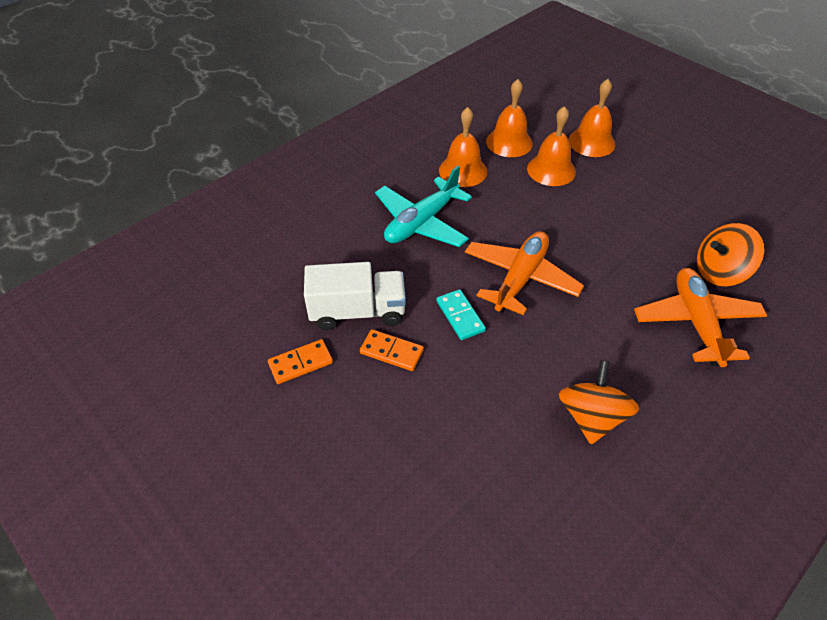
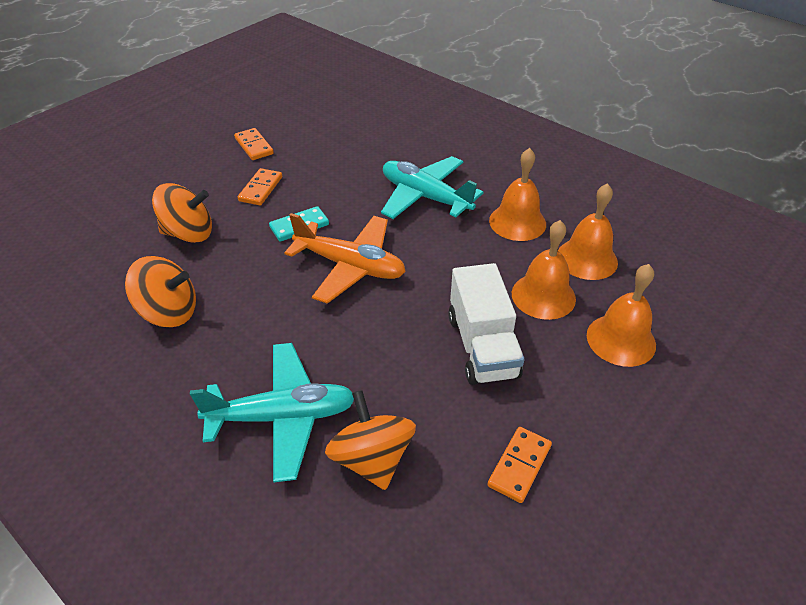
camera: 85 degrees right, 5 degrees down
(357, 311) = (306, 168): white truck -> white truck (482, 346)
(468, 414) = (189, 233): none -> orange spinning top
(696, 322) = (282, 417): orange plane -> turquoise plane
(706, 202) = (519, 466): none -> orange domino

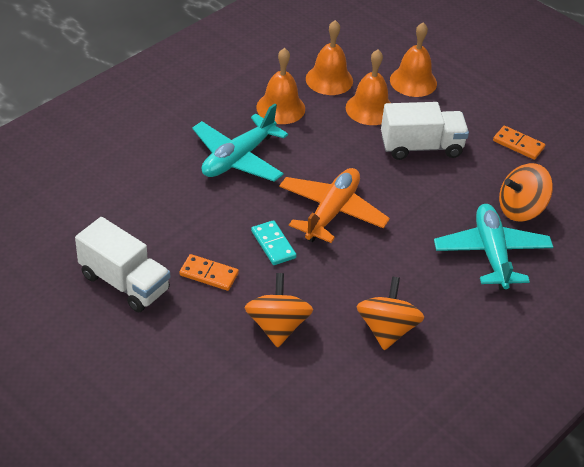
camera: 90 degrees left, 0 degrees up
(254, 146) = (124, 283): orange domino -> white truck

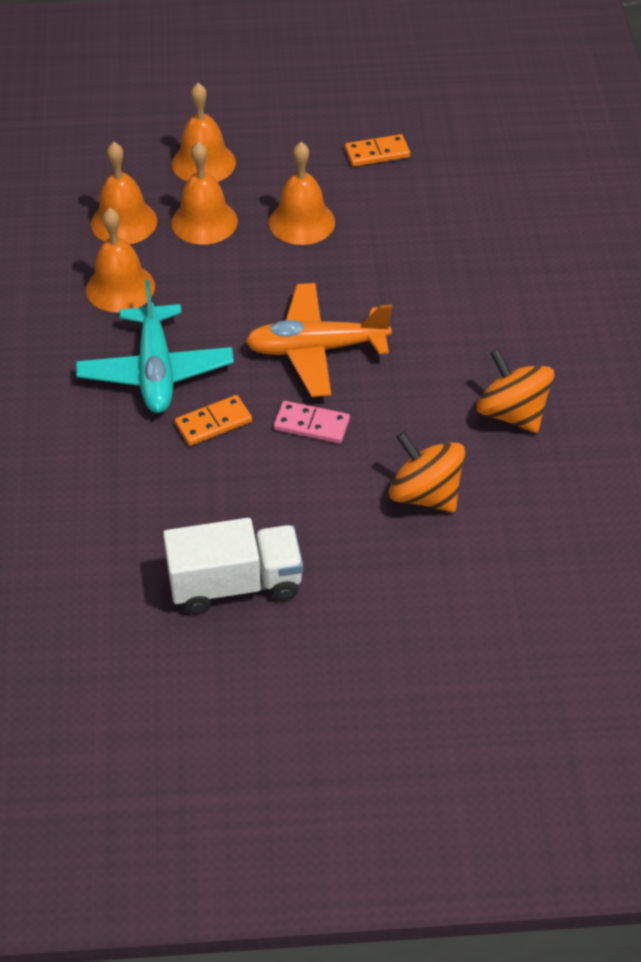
camera: 45 degrees left, 5 degrees up
(209, 274) = (298, 504): orange domino -> orange domino (213, 423)
(273, 244) = (312, 424): turquoise domino -> pink domino
(332, 212) = (316, 349): orange plane -> orange plane turned 75 degrees counterclockwise
(421, 147) = (302, 222): white truck -> orange bell
(491, 253) = (494, 272): turquoise plane -> none
(521, 209) = (461, 212): orange spinning top -> none

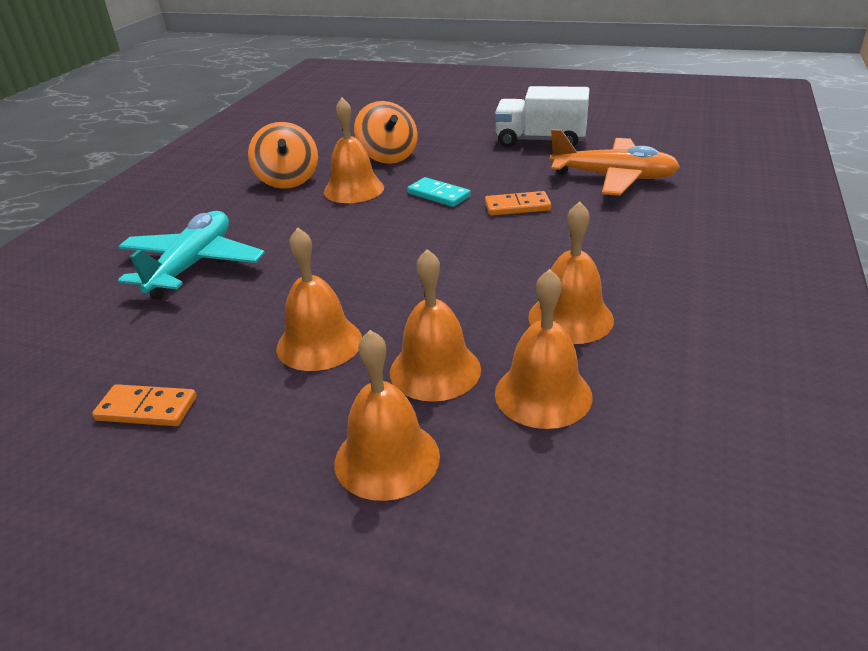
camera: 155 degrees left, 15 degrees down
(156, 371) = (555, 244): turquoise plane -> turquoise plane (193, 265)
(312, 424) = (438, 195): pink domino -> turquoise domino
(316, 349) = (398, 235): orange plane -> orange plane (613, 178)
(417, 413) = (354, 189): none -> orange bell

